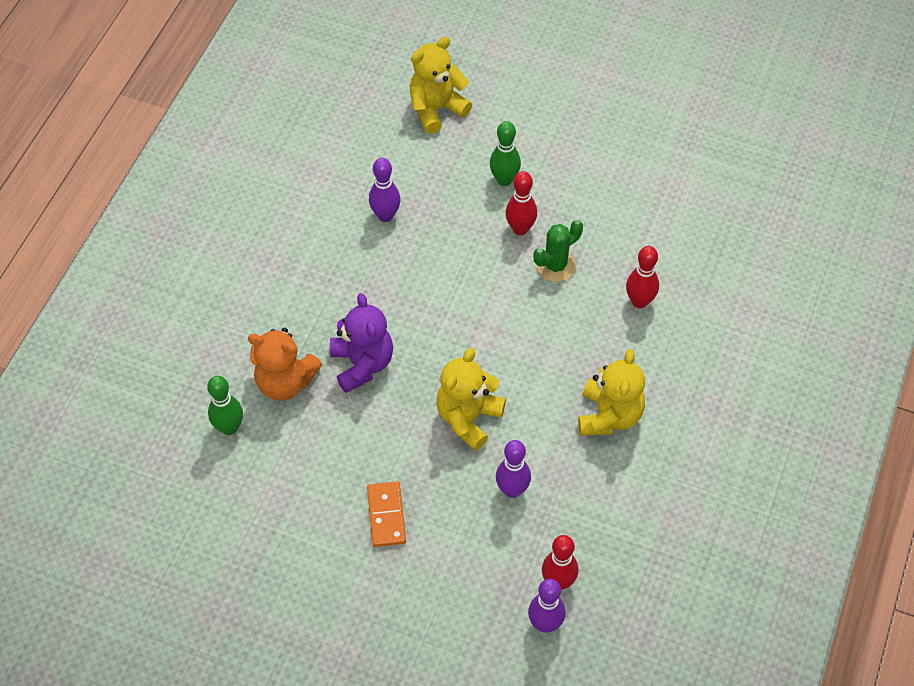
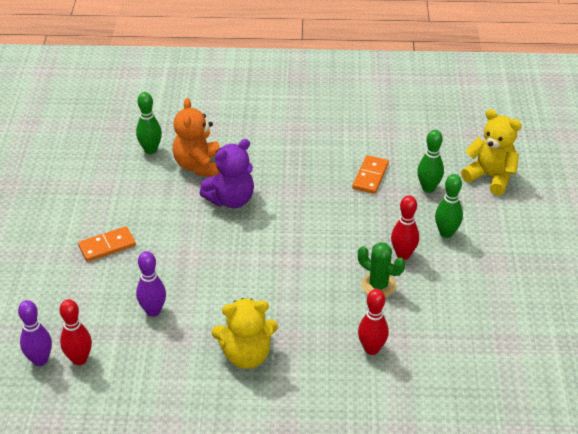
camera: 70 degrees right, 15 degrees down
(385, 215) = (370, 176): purple bowling pin -> orange domino
(429, 170) = (428, 188): none -> green bowling pin
(468, 418) = (208, 269): yellow teddy bear -> none

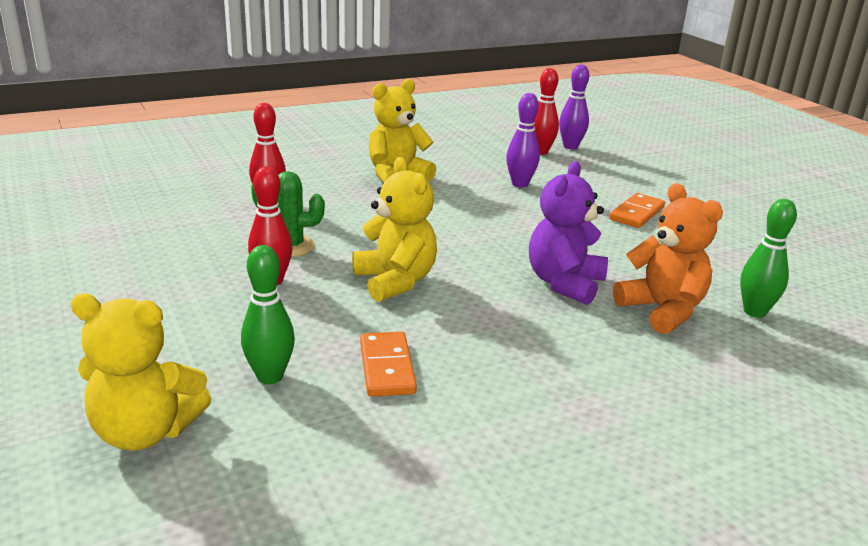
camera: 150 degrees right, 15 degrees down
(329, 231) = (395, 281): none -> yellow teddy bear
(446, 233) = (213, 319): green bowling pin -> none

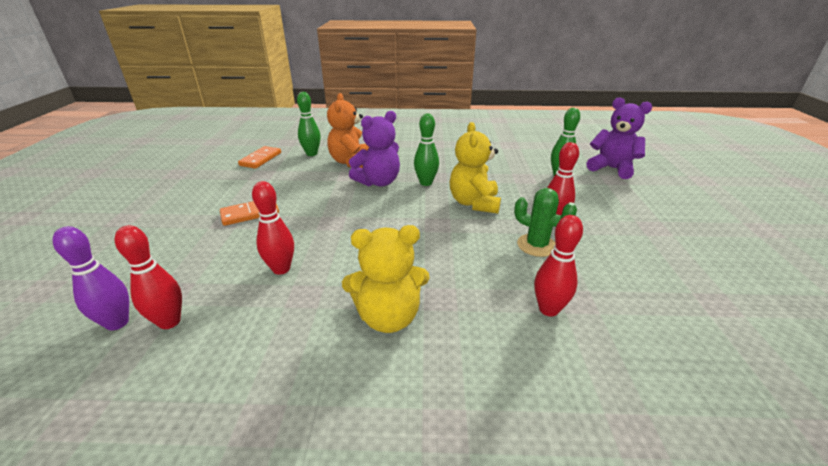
camera: 150 degrees left, 5 degrees up
(145, 431) = (611, 168): yellow teddy bear -> purple teddy bear
(386, 367) = (504, 168): orange domino -> orange domino (261, 159)
(495, 299) = (426, 183): none -> green bowling pin
(520, 184) = (281, 269): purple bowling pin -> red bowling pin

